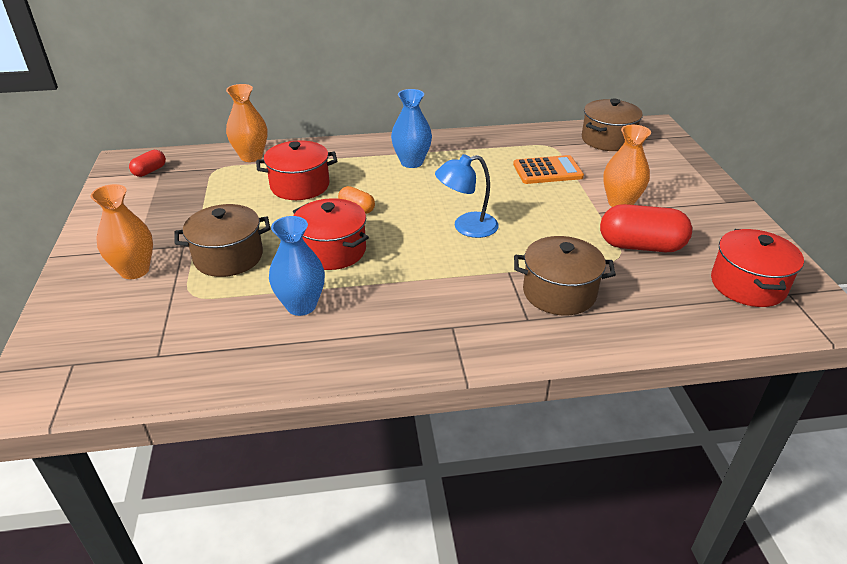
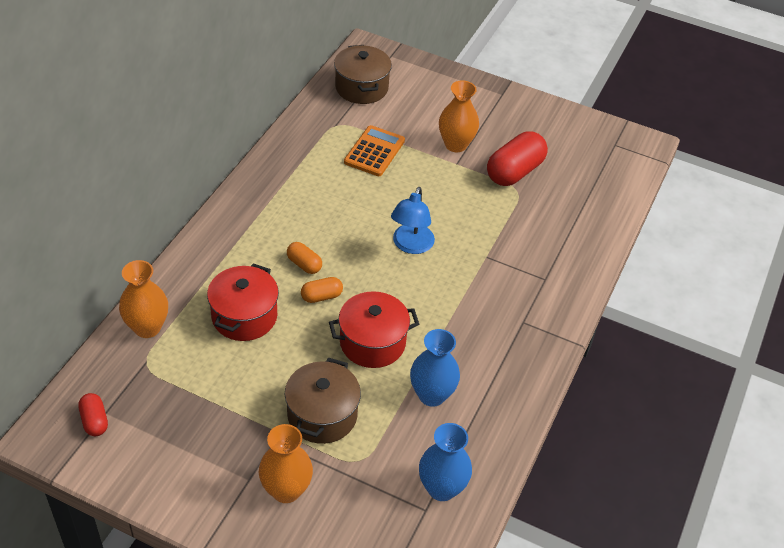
camera: 60 degrees left, 10 degrees up
(382, 189) = (304, 264): none -> orange capsule
(411, 162) = (277, 222): blue vase -> blue vase (441, 488)
(559, 292) = (530, 246): brown pot -> none
(748, 285) = (593, 155): red pot -> none

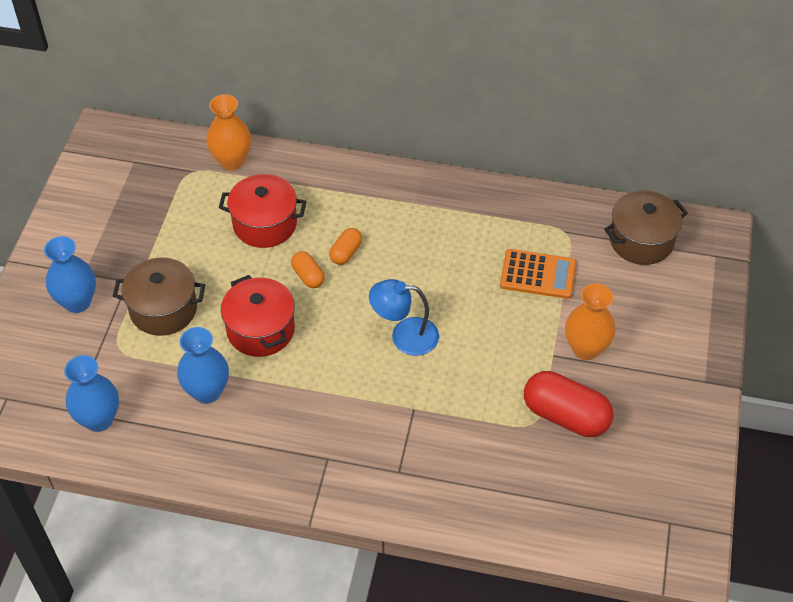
camera: 80 degrees right, 5 degrees up
(94, 421) = (124, 157): red capsule -> none
(286, 490) = (77, 302): orange vase -> blue vase

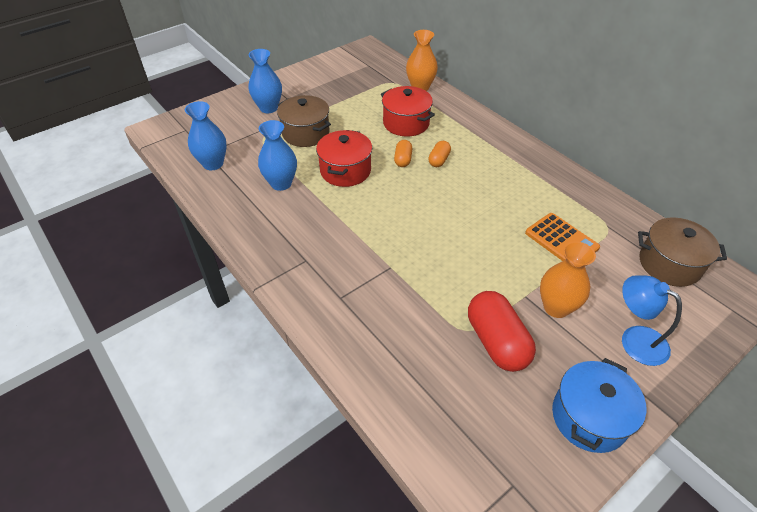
camera: 40 degrees right, 5 degrees down
(346, 253) = (439, 160): orange capsule -> orange capsule turned 45 degrees counterclockwise
(404, 336) = (429, 223): blue lamp -> blue lamp (635, 339)
(680, 429) = (589, 417): none -> blue pot

